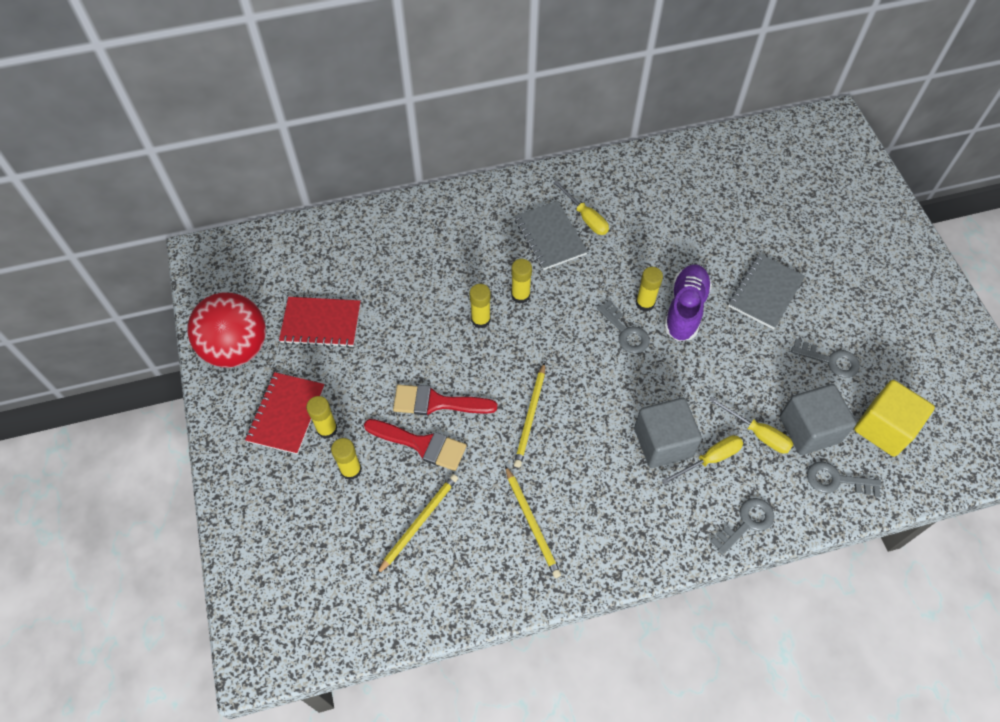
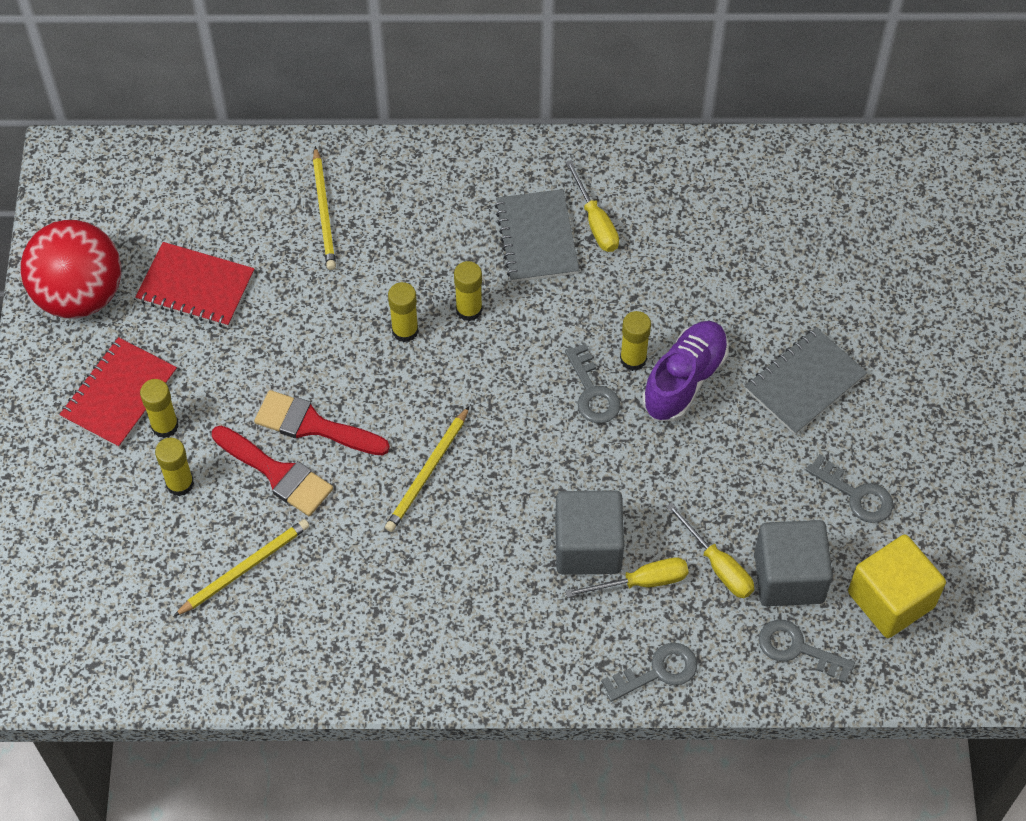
camera: 15 degrees right, 0 degrees up
(532, 523) = (384, 604): yellow pencil -> yellow pencil (324, 212)

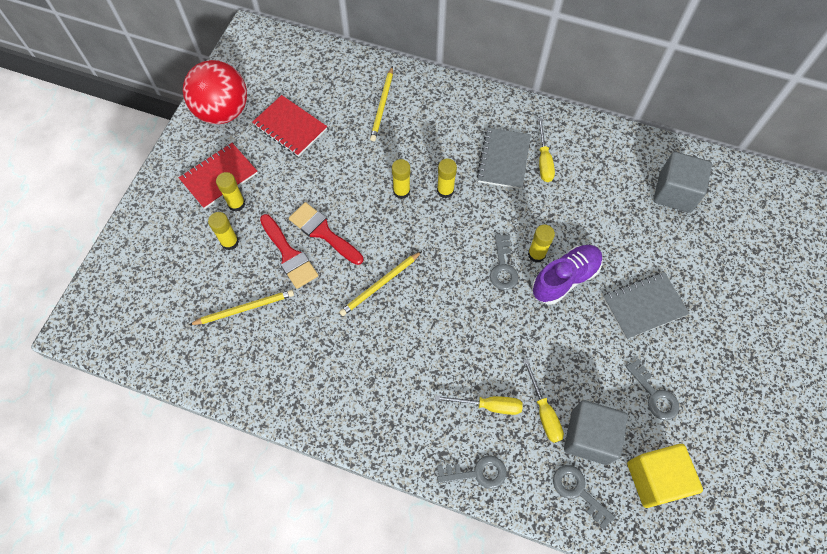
camera: 20 degrees right, 5 degrees up
(588, 546) = (462, 368): grey cube -> grey cube (675, 192)

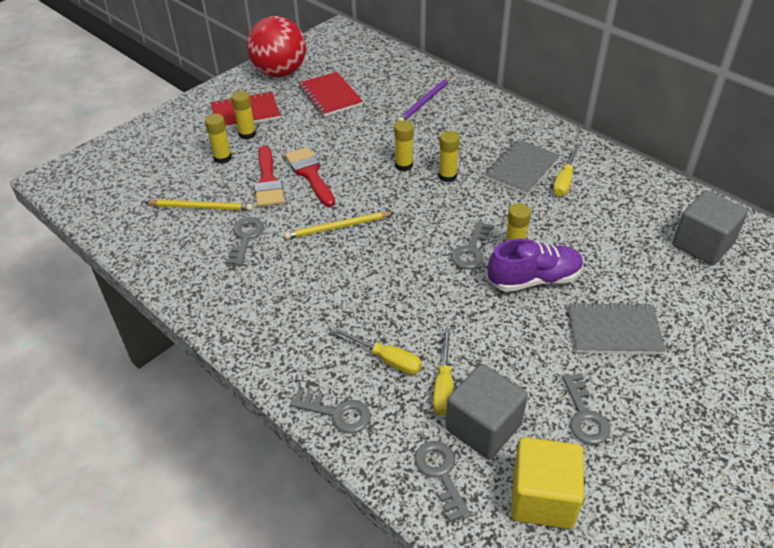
camera: 25 degrees right, 20 degrees down
(305, 328) = (245, 238): none -> grey key
(382, 105) = (425, 102): yellow pencil -> purple pencil

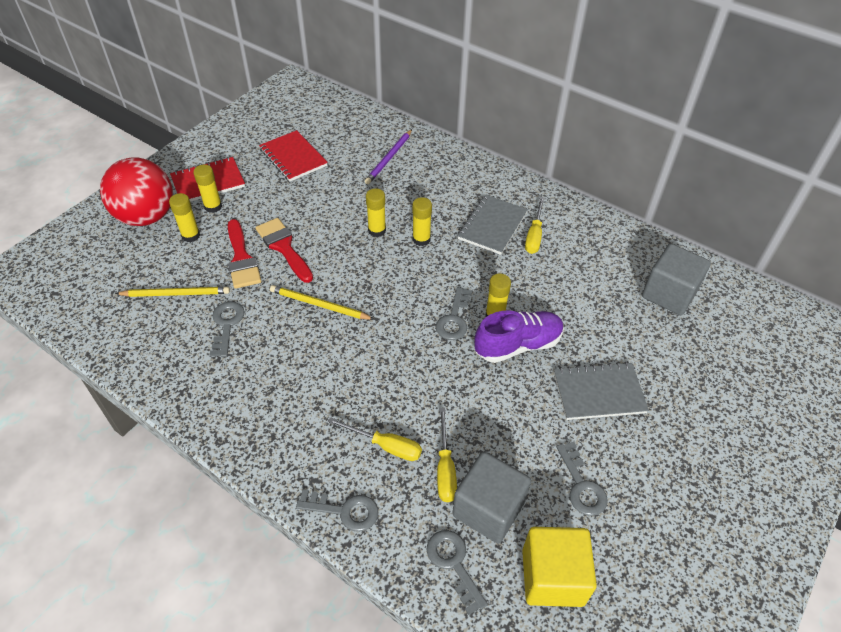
camera: 10 degrees left, 5 degrees up
(280, 72) = (238, 134): red ball -> red ball (146, 216)
(337, 227) = (319, 305): yellow pencil -> yellow pencil turned 45 degrees clockwise

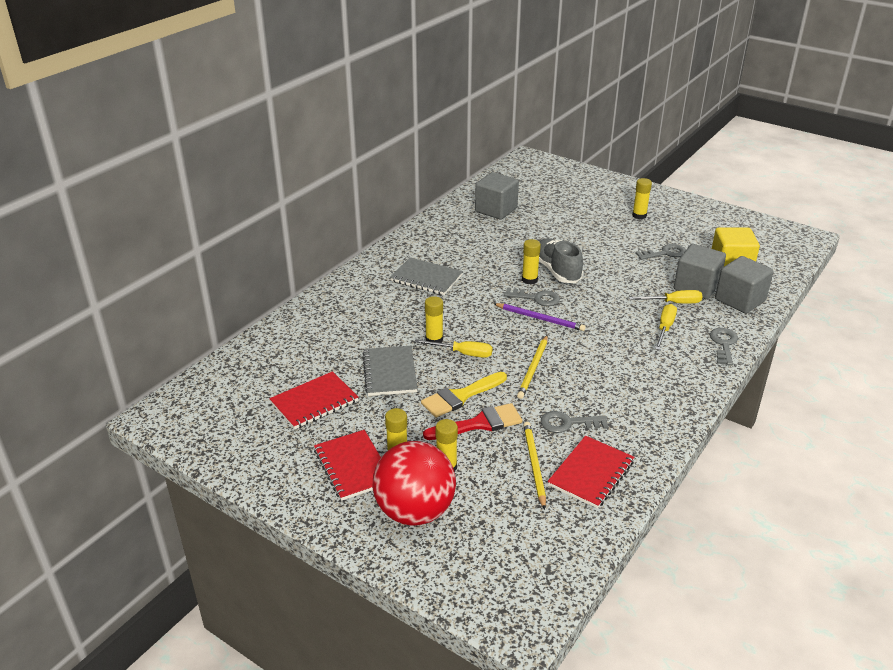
camera: 90 degrees left, 15 degrees down
(152, 334) = (591, 473): none -> red notebook
(283, 247) = (460, 396): red brush -> yellow brush
(389, 158) = (324, 335): purple pencil -> purple pencil (540, 319)
(421, 239) = (445, 314): yellow glue stick -> yellow glue stick (639, 215)
(453, 564) = (740, 300): grey key -> grey cube
(518, 345) = (557, 271): purple shoe -> grey shoe
(534, 235) = (437, 259): yellow screwdriver -> yellow screwdriver (463, 353)
(599, 393) = (591, 242): grey notebook -> grey notebook (390, 372)

